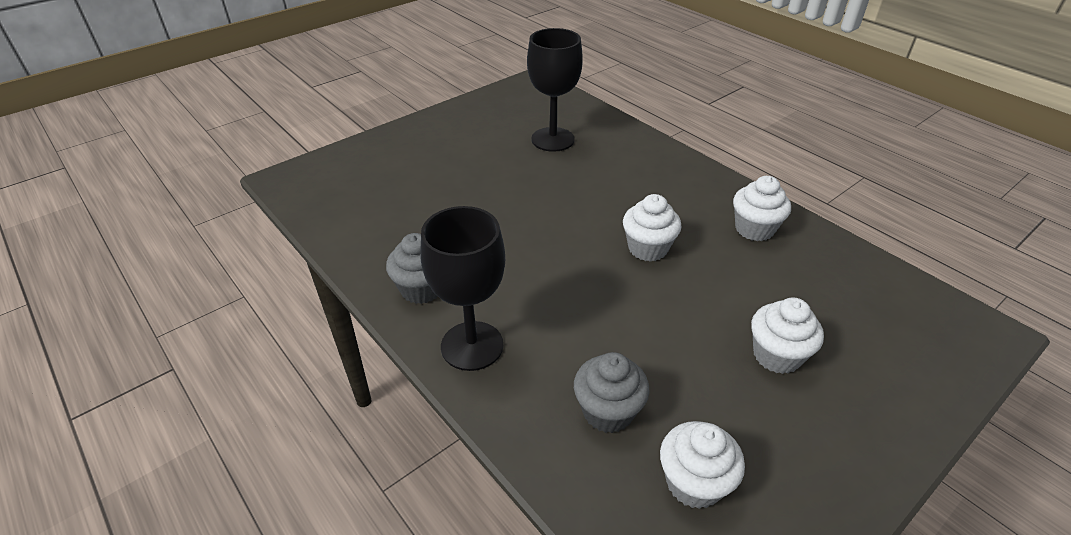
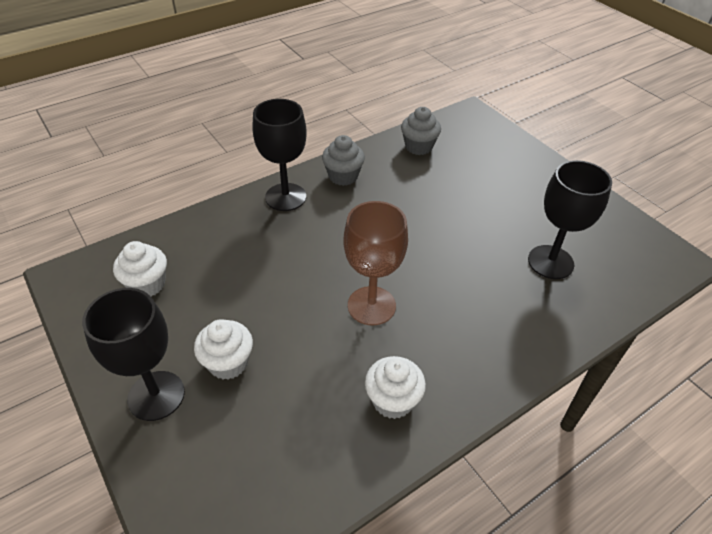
camera: 95 degrees right, 5 degrees up
(608, 411) = (213, 253): grey cupcake -> grey cupcake (418, 147)
(648, 248) = (371, 305): white cupcake -> brown goblet
(855, 415) = (156, 395): none -> black goblet

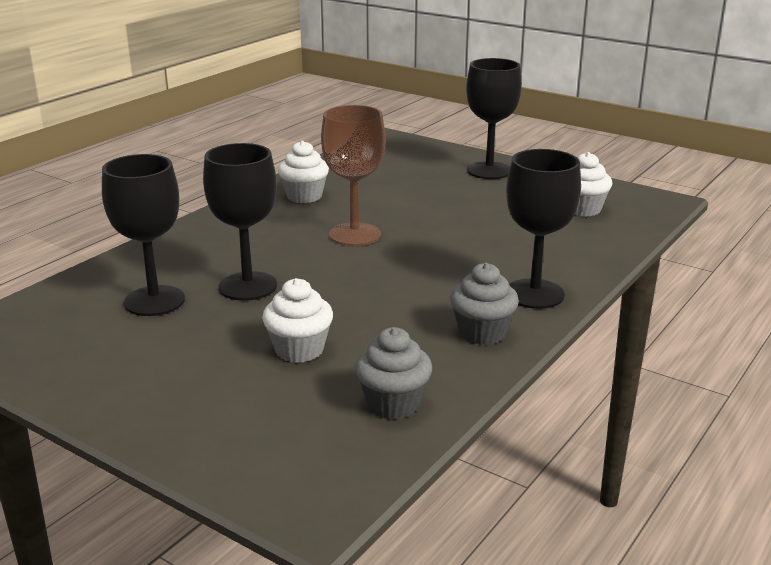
camera: 160 degrees right, 20 degrees down
(228, 363) = (453, 189): white cupcake -> white cupcake (299, 350)
(479, 260) = (248, 286): none -> black goblet

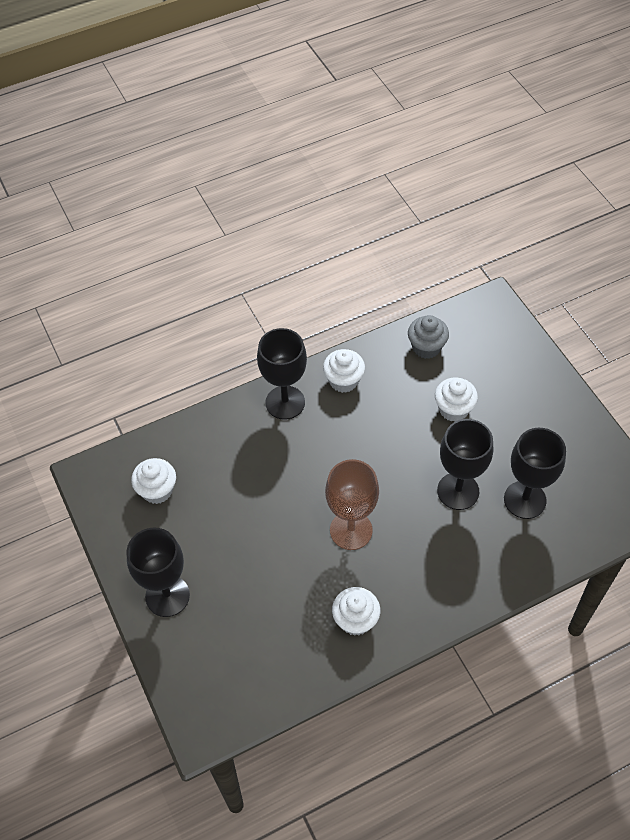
camera: 150 degrees left, 30 degrees up
(482, 332) = (343, 381): grey cupcake -> white cupcake

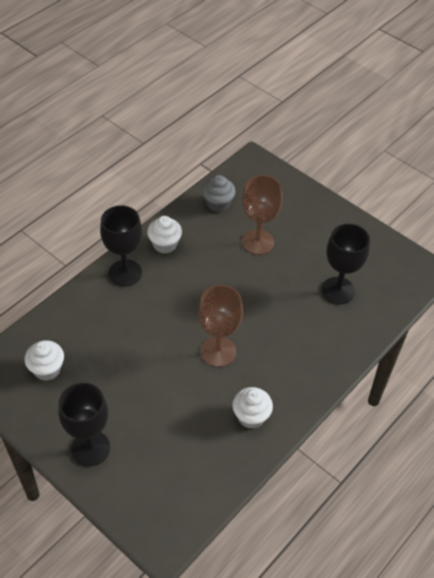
camera: 25 degrees left, 5 degrees down
(453, 409) = (258, 242): white cupcake -> brown goblet
(458, 491) = (287, 299): black goblet -> none

